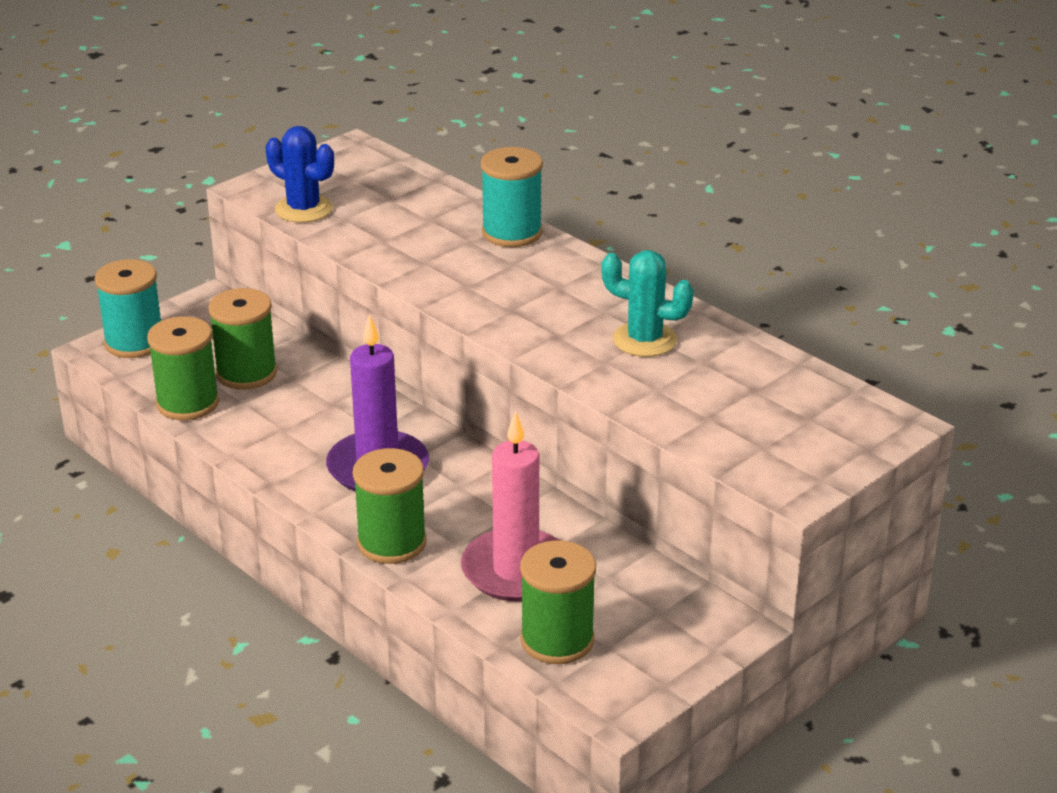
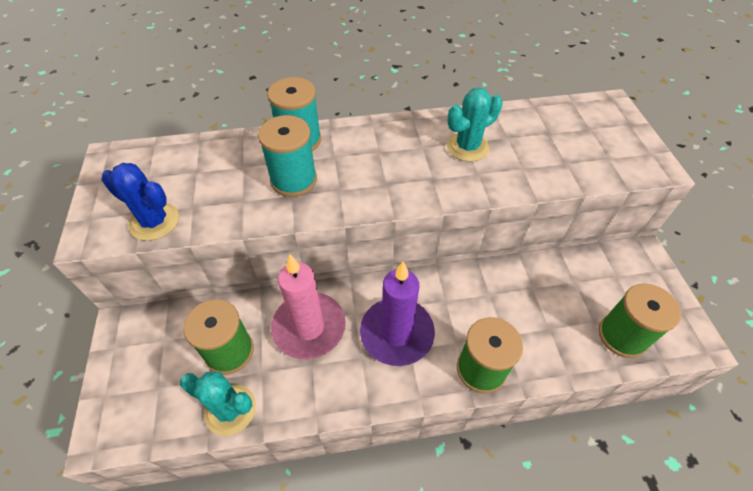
camera: 55 degrees left, 20 degrees up
(134, 342) = (120, 405): turquoise spool -> turquoise spool (294, 180)
(188, 403) = (230, 409): green spool -> turquoise cactus
(303, 209) = (154, 221): blue cactus -> blue cactus turned 45 degrees clockwise
(516, 570) = (545, 319): pink candle -> pink candle (309, 327)

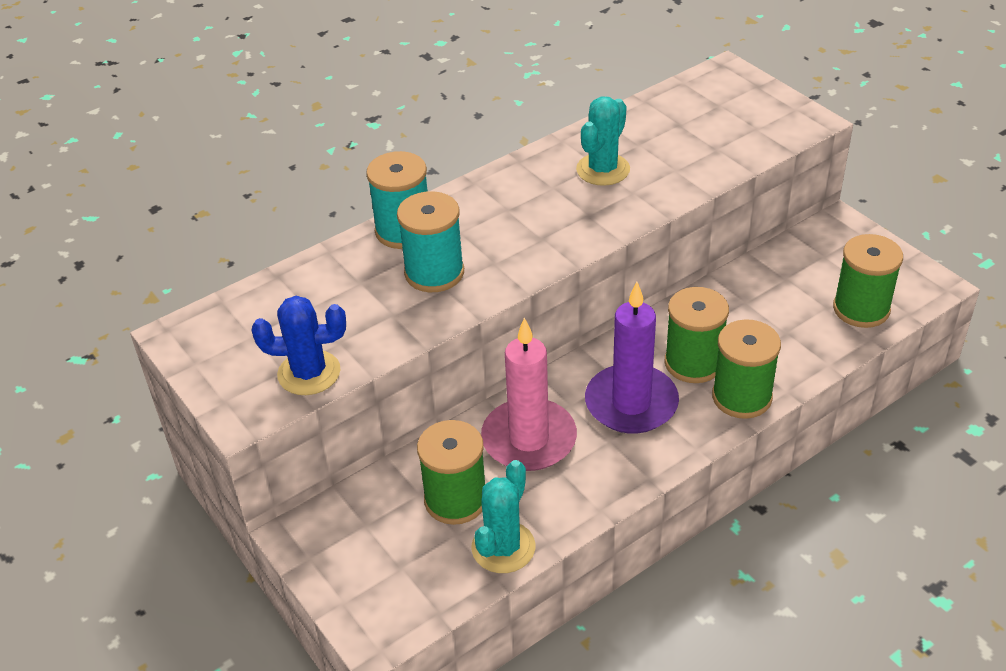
camera: 25 degrees left, 10 degrees down
(230, 409) = (503, 547): turquoise cactus -> turquoise cactus turned 60 degrees counterclockwise
(462, 321) = (693, 363): none -> green spool

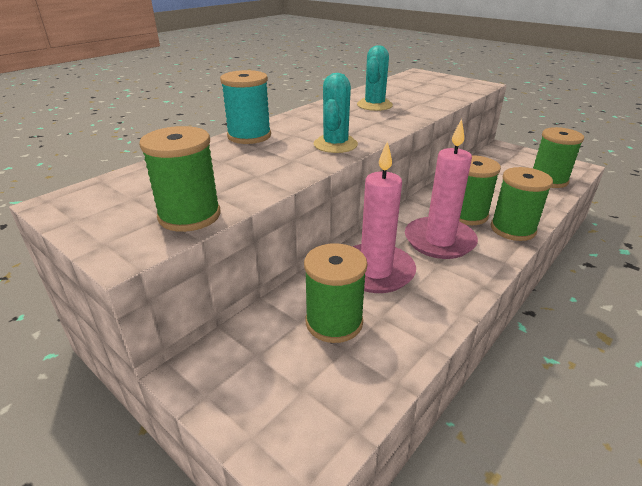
camera: 15 degrees left, 10 degrees down
(309, 373) = (189, 216): blue cactus -> green spool
(434, 273) = (281, 153): turquoise spool -> none
(503, 547) = (393, 355): turquoise cactus -> turquoise cactus (335, 144)
(631, 403) = (439, 241): purple candle -> pink candle

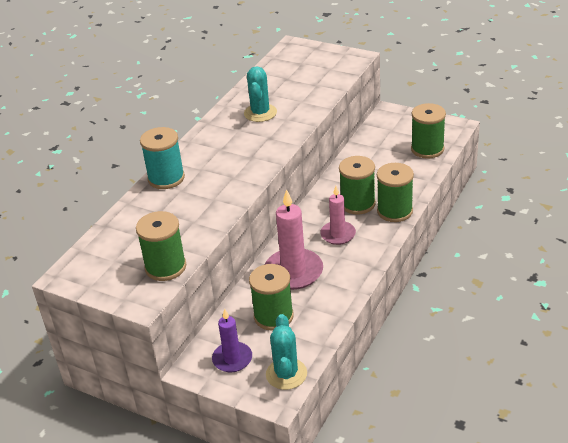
camera: 10 degrees left, 5 degrees up
(253, 373) = (232, 359): none -> purple candle
(335, 144) = (241, 175): turquoise cactus -> turquoise cactus (286, 374)
(439, 241) = (338, 234): pink candle -> pink candle, size x0.62

